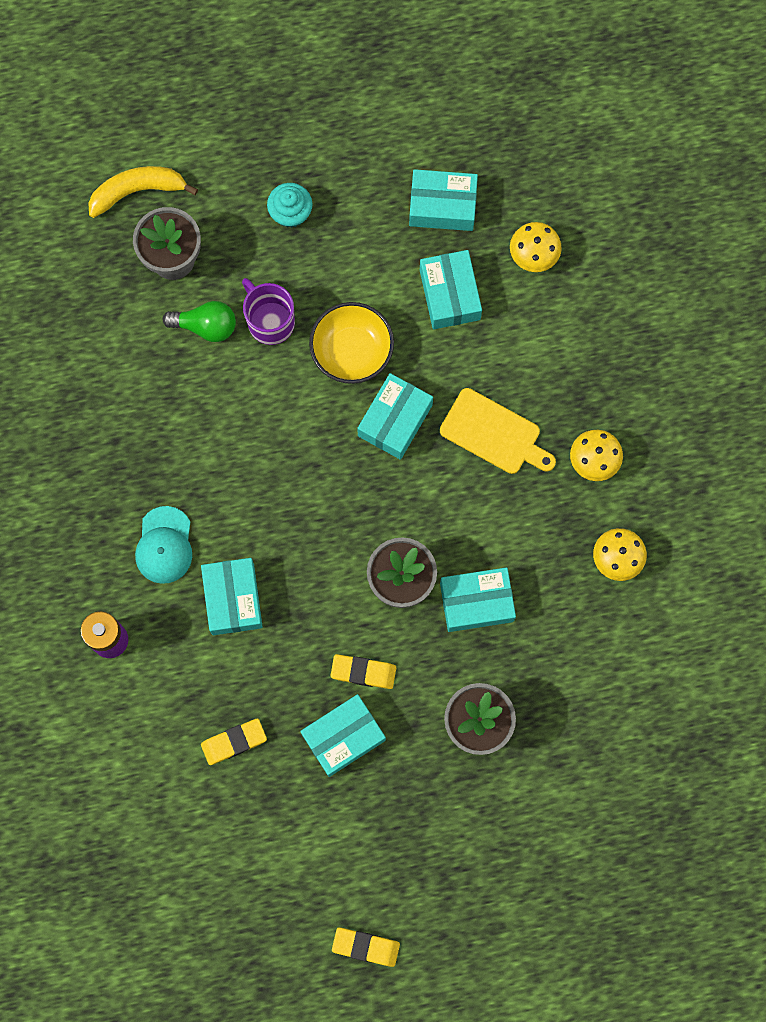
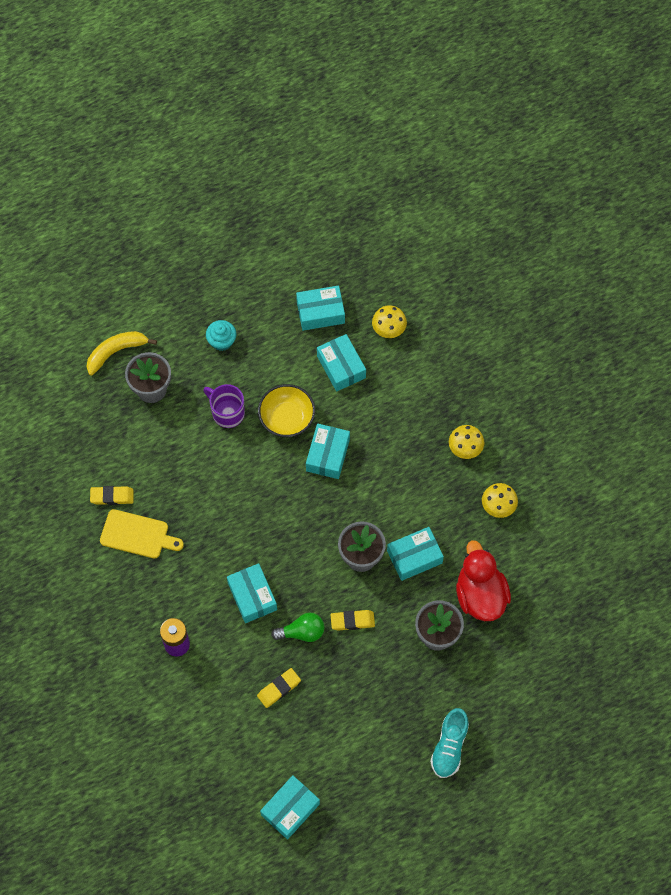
camera: 15 degrees left, 10 degrees down
(164, 545) = (196, 573): turquoise cap -> none
(206, 326) = (185, 426): green light bulb -> green light bulb (302, 632)
(343, 737) = (351, 666): turquoise box -> turquoise box (290, 809)
(365, 946) = (404, 798): yellow eraser -> yellow eraser (112, 496)
(449, 890) = (449, 747): none -> turquoise shoe
(494, 434) = (395, 447): yellow cutting board -> yellow cutting board (137, 535)
(554, 682) = (480, 595): none -> red duck

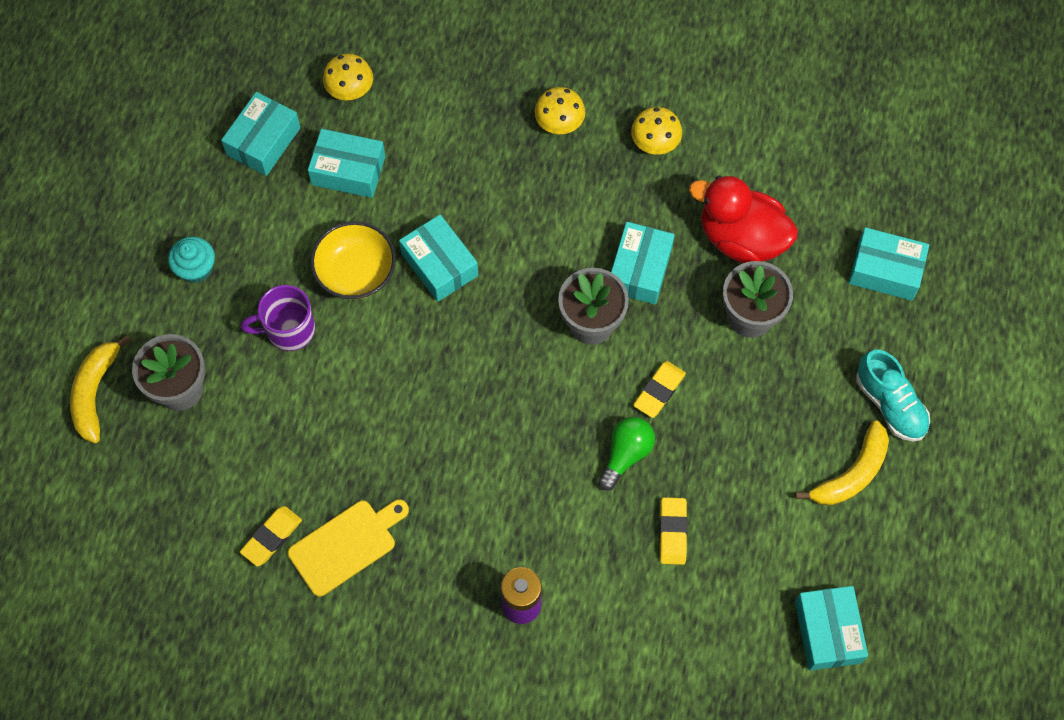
camera: 50 degrees left, 0 degrees up
(252, 596) = (536, 475): turquoise box -> turquoise box (885, 270)
(390, 756) = (851, 474): none -> yellow banana

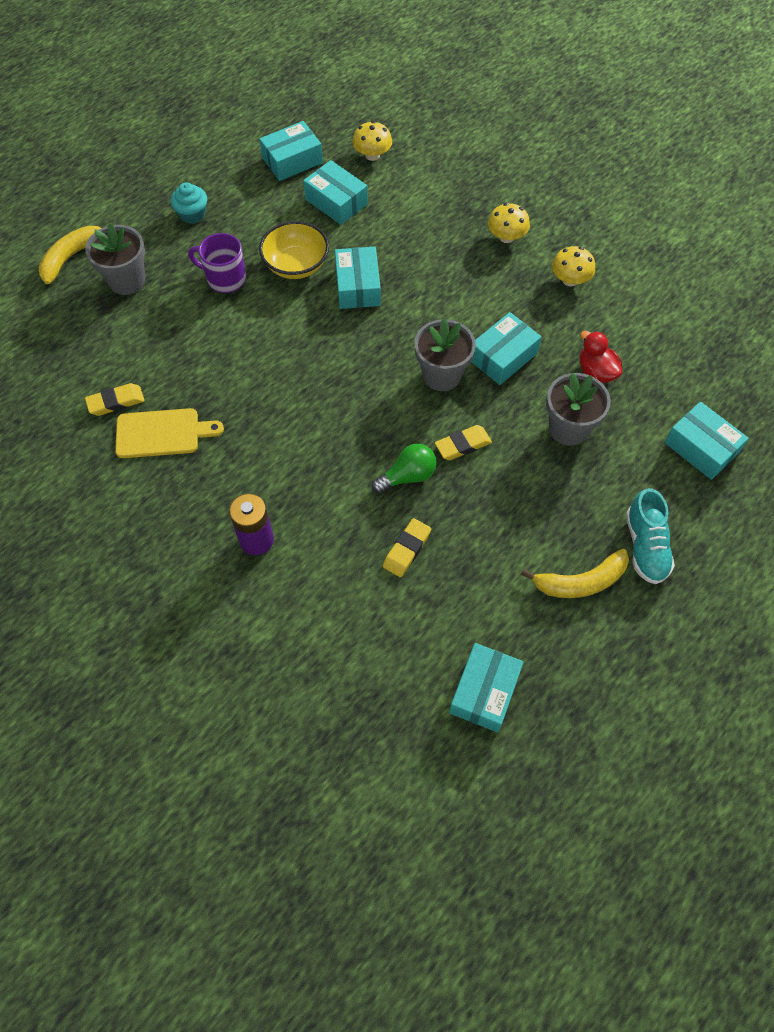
camera: 30 degrees right, 5 degrees down
(741, 238) = (596, 372): red duck -> red duck, size x0.58

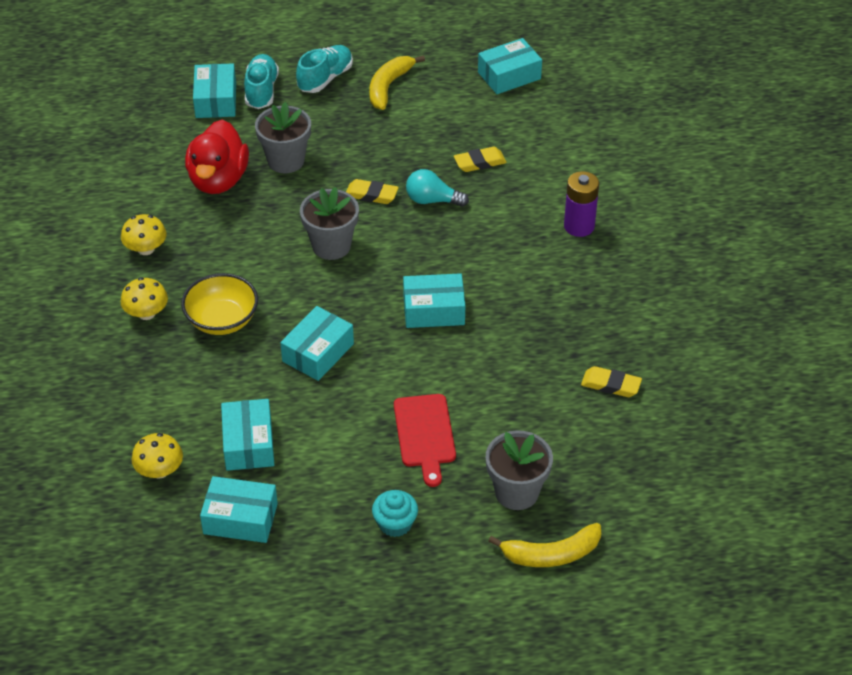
camera: 140 degrees left, 15 degrees down
(162, 433) = (590, 337): yellow cutting board -> none
(225, 278) = (425, 434): purple mug -> red cutting board
(296, 265) = (350, 406): yellow bowl -> yellow bowl (222, 320)
(407, 476) = (432, 200): green light bulb -> turquoise light bulb
(503, 356) = (270, 230): turquoise box -> turquoise box (434, 310)
(580, 582) = (388, 86): yellow banana -> yellow banana turned 90 degrees counterclockwise
(596, 372) = (218, 180): red duck -> red duck, size x1.72
(679, 487) = (261, 91): none -> turquoise shoe

